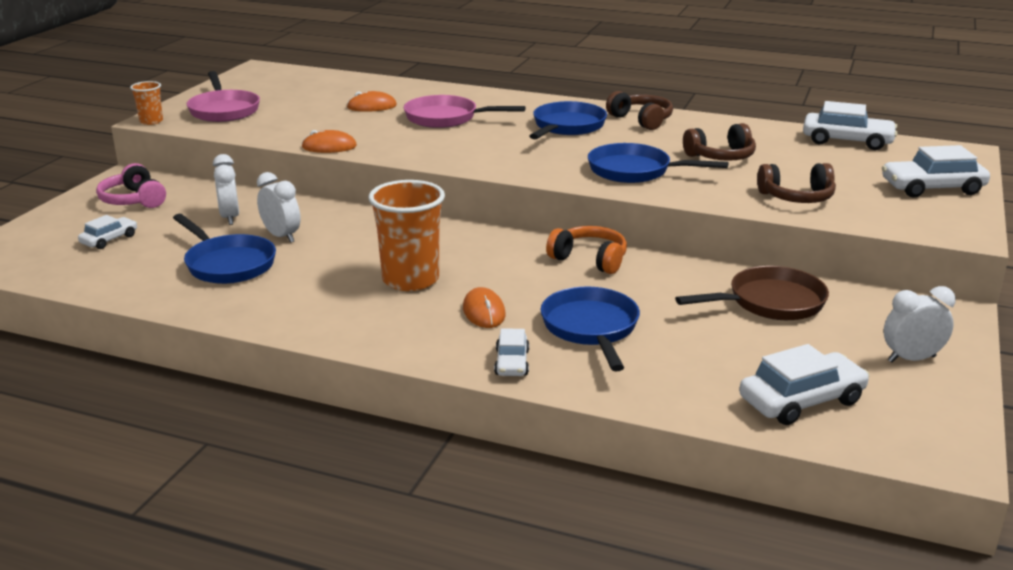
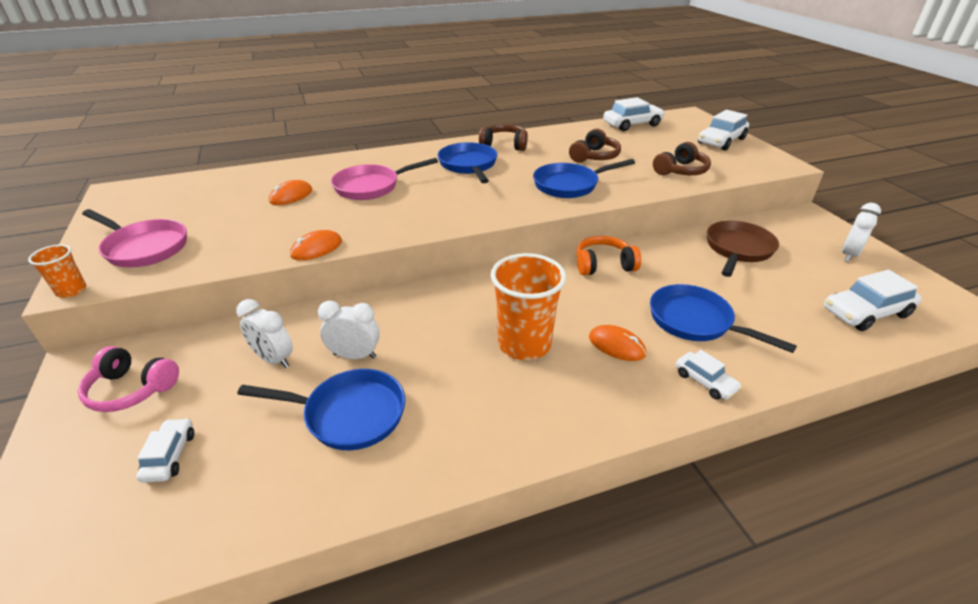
camera: 40 degrees left, 10 degrees up
(801, 400) = (866, 312): white car -> white car turned 135 degrees counterclockwise

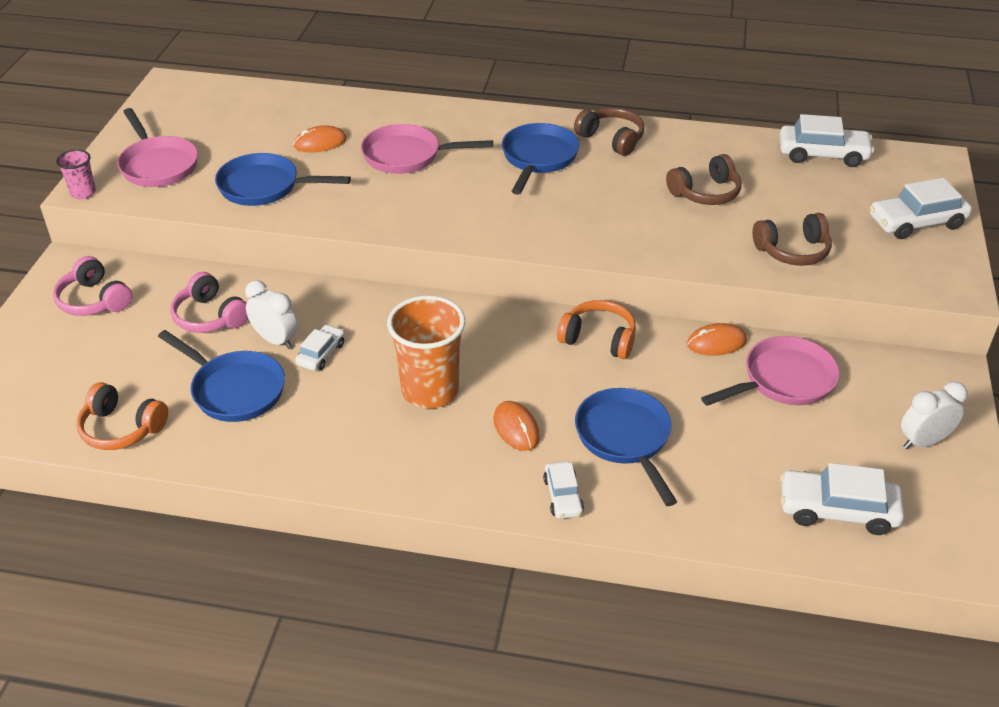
camera: 30 degrees right, 5 degrees up
(71, 290) = (83, 193): orange cup -> pink cup
(170, 456) = (92, 367): white car -> white car (321, 354)
(249, 507) = (122, 428): none -> orange headphones
(274, 359) = (210, 316): white clock -> pink headphones
(316, 248) = (297, 218): orange mouse -> orange mouse (716, 342)
(569, 185) = (626, 226): blue pan -> blue pan (265, 187)
(737, 250) = (783, 380): brown pan -> pink pan

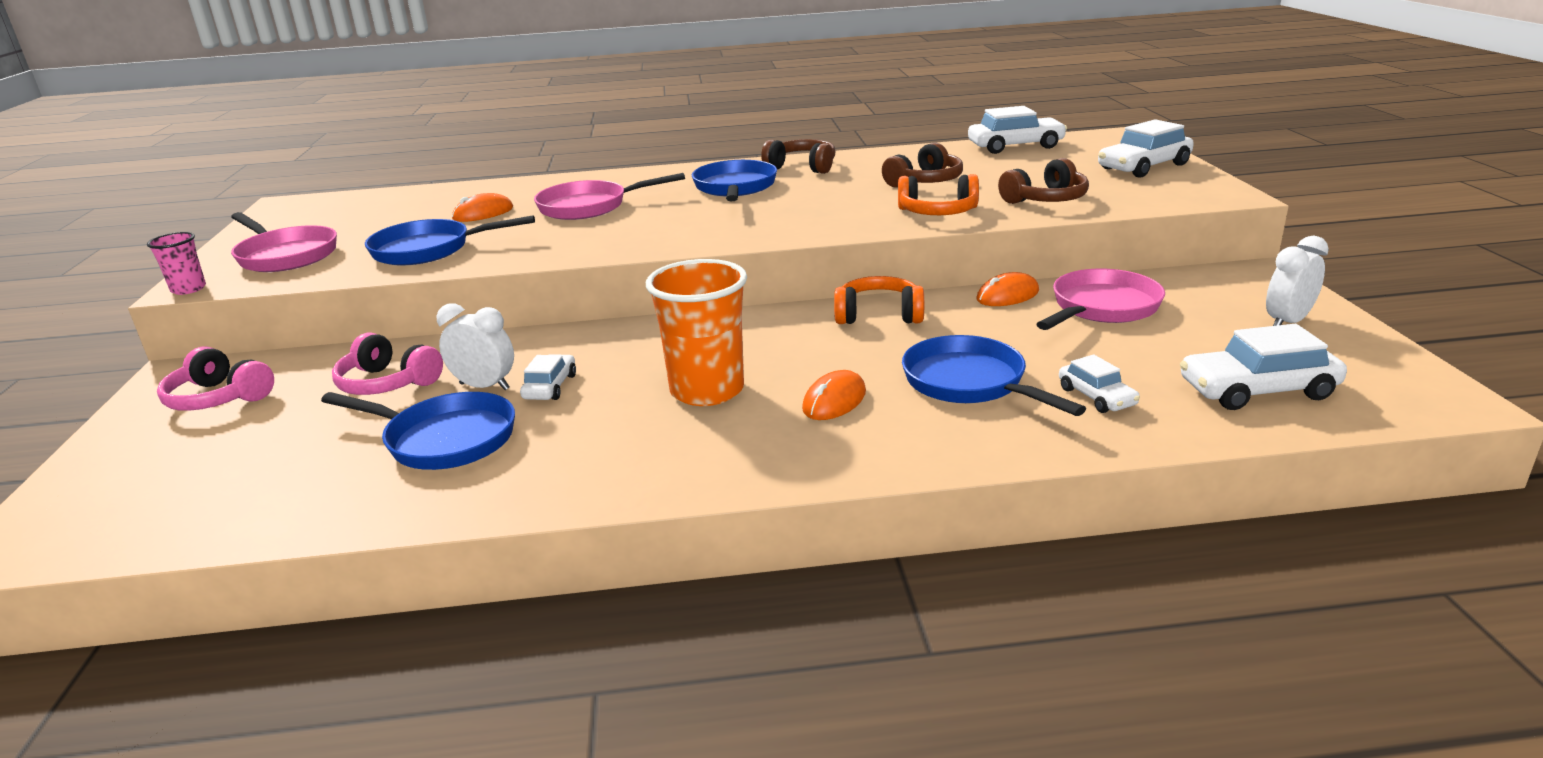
camera: 15 degrees left, 15 degrees down
(122, 428) = (287, 508): orange headphones -> orange headphones (938, 212)
(516, 428) = (834, 400): orange mouse -> orange mouse turned 75 degrees clockwise
(563, 496) = (935, 446): white car -> white car (1096, 397)

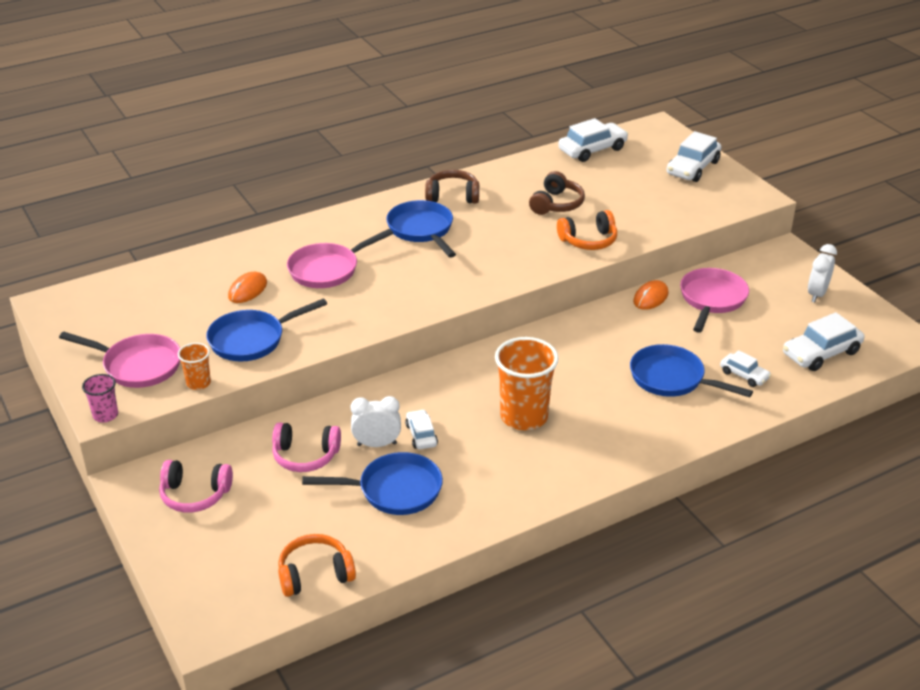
camera: 25 degrees left, 10 degrees up
(320, 276) = (198, 383): none -> orange cup
(834, 400) = (604, 408): orange mouse -> none
(878, 315) = (582, 331): orange headphones -> orange headphones (315, 574)
(1046, 199) = (650, 216): brown headphones -> none

